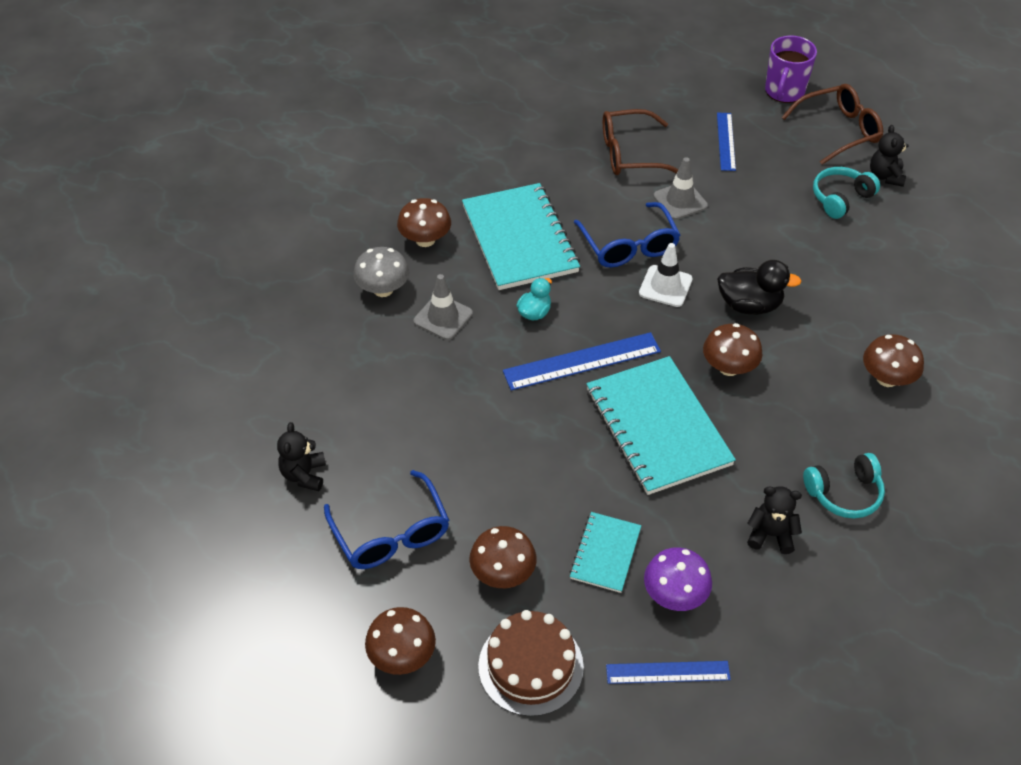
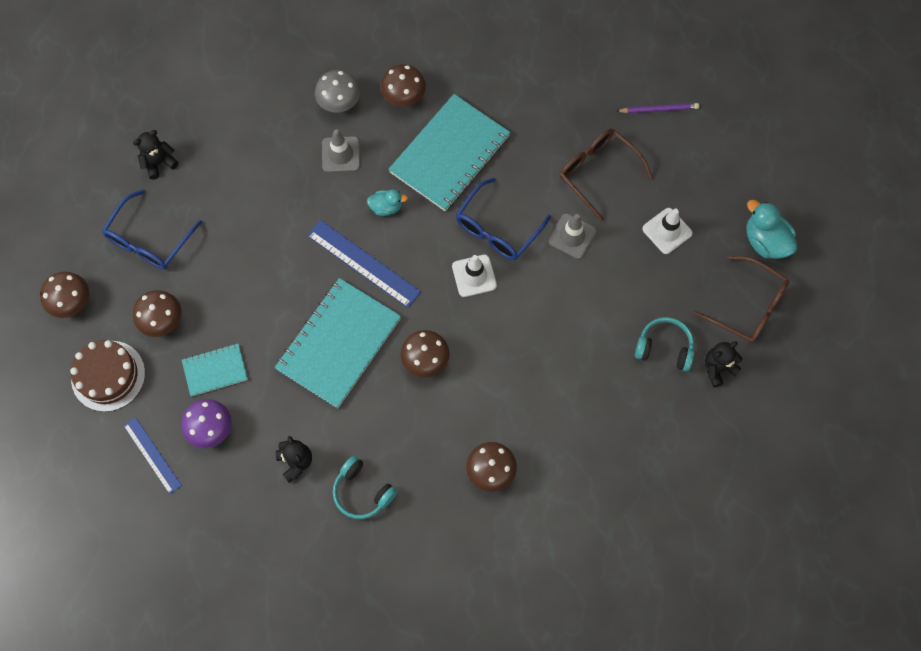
camera: 55 degrees right, 20 degrees up
(602, 89) = (658, 109): none -> purple pencil
(726, 141) = (667, 231): blue ruler -> white traffic cone
(749, 305) = (496, 342): black duck -> none
(784, 92) = (765, 241): purple mug -> turquoise duck

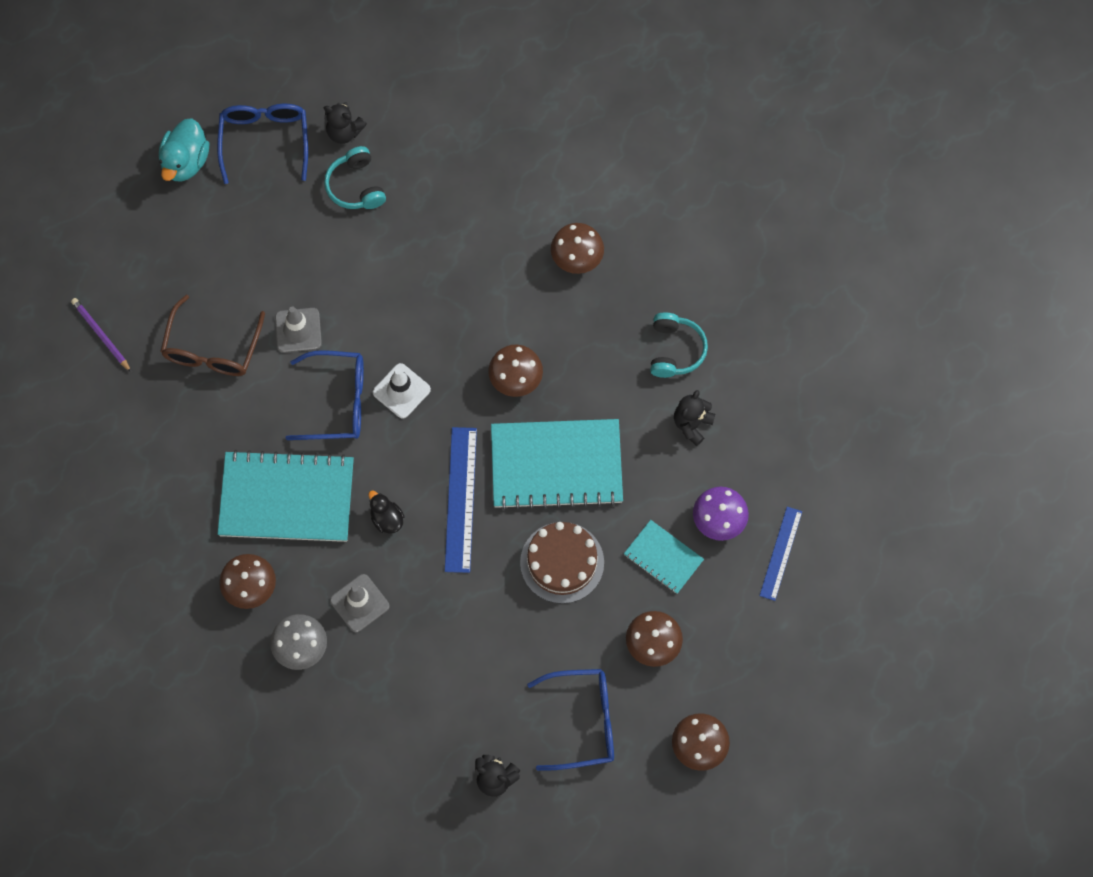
camera: 125 degrees left, 0 degrees up
(108, 376) = (741, 652): brown cake -> brown cake (562, 562)
(386, 207) = (387, 519): turquoise duck -> black duck
(667, 231) = (234, 251): white traffic cone -> none
(747, 306) = (265, 141): brown glasses -> blue glasses

